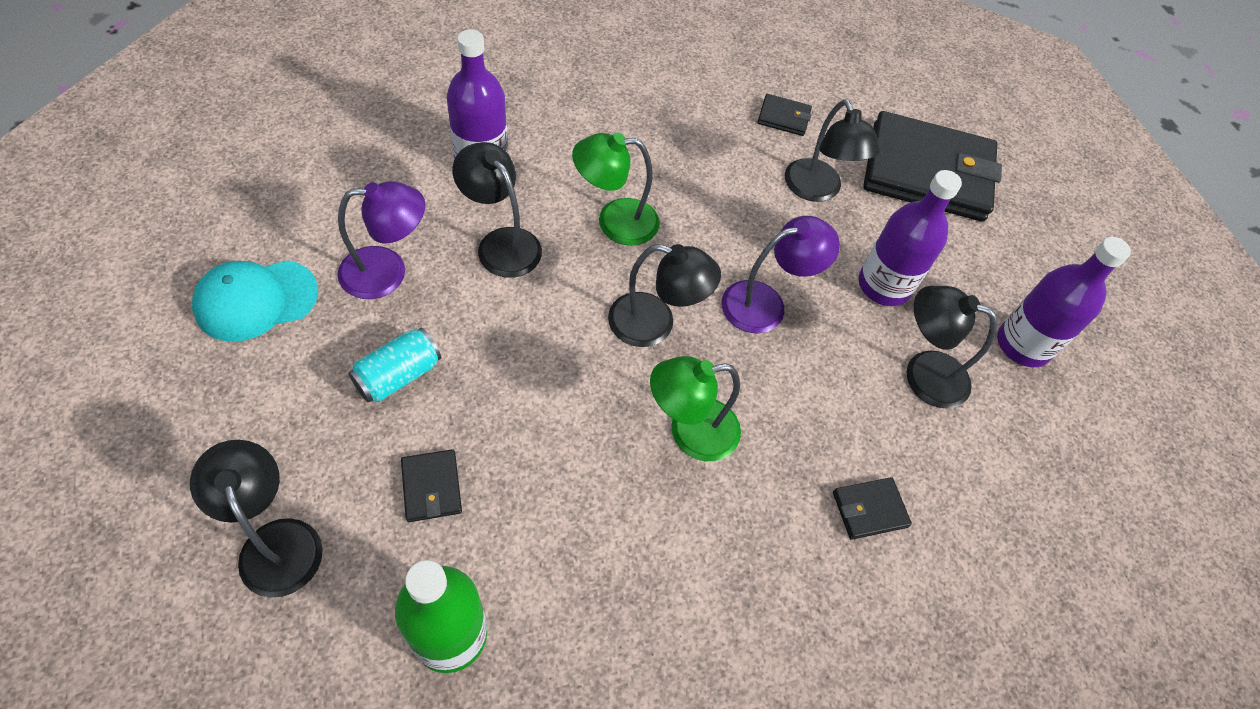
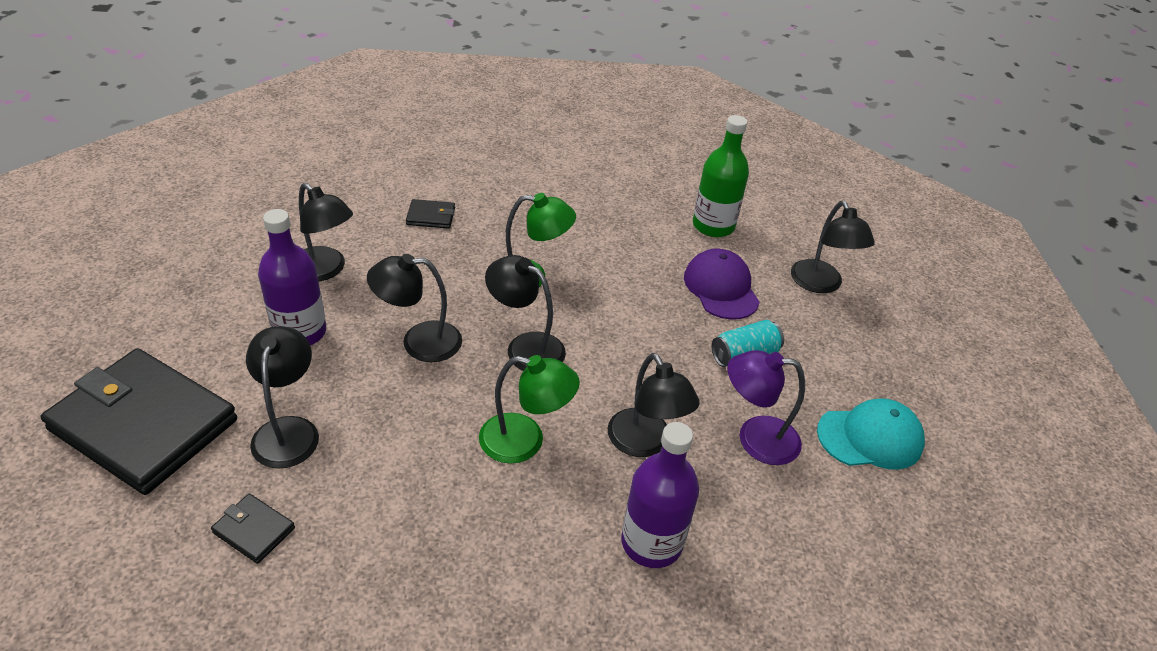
camera: 160 degrees left, 15 degrees down
(431, 487) = (721, 288): black wallet -> purple cap
(765, 303) = (419, 342): purple lamp -> black lamp
(1022, 345) = (222, 269): purple bottle -> none

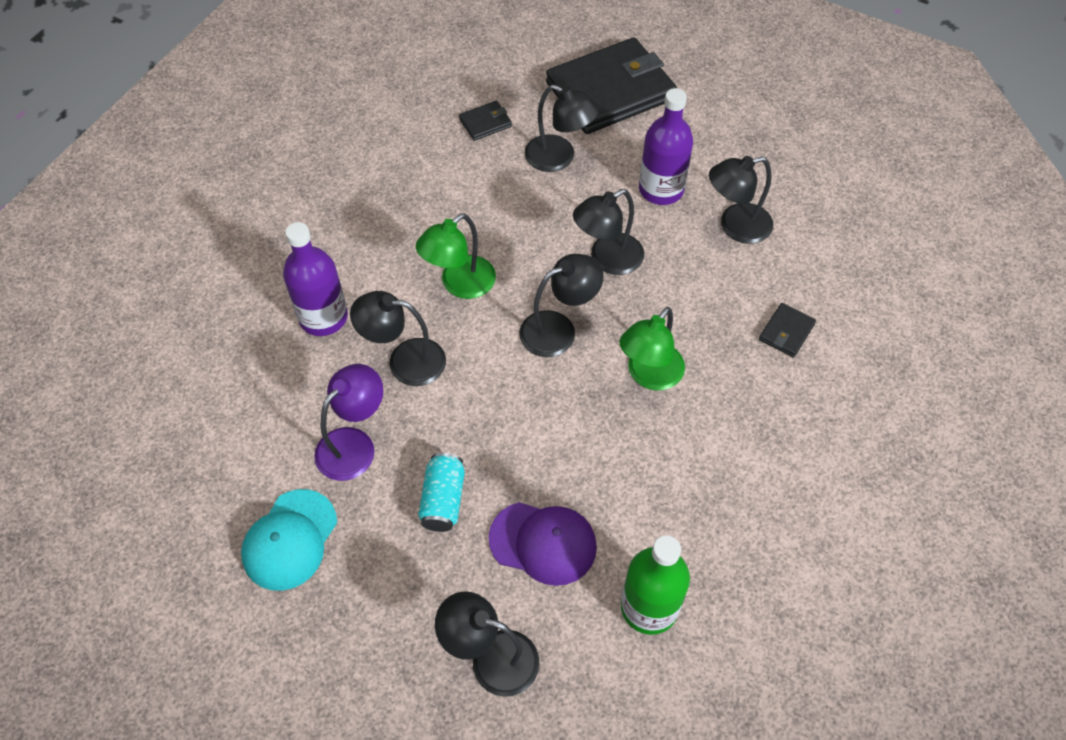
camera: 125 degrees right, 15 degrees up
(419, 342) = (607, 259): black lamp -> black lamp turned 150 degrees counterclockwise

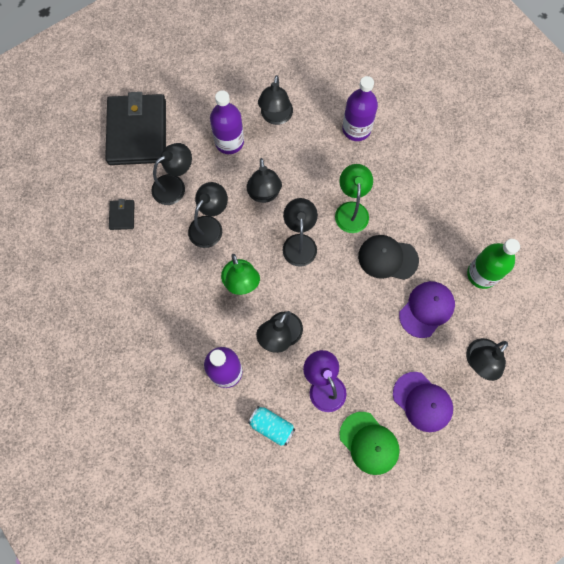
camera: 65 degrees left, 15 degrees up
(290, 539) = (369, 443): turquoise cap -> green cap
(386, 593) = (422, 402): none -> purple cap
(443, 500) = (380, 350): turquoise can -> turquoise can (272, 426)
(524, 217) = (210, 225): none -> black lamp
(598, 454) = (387, 258): none -> black cap
(649, 375) = (351, 210): green lamp -> green lamp turned 150 degrees counterclockwise
(786, 332) = (356, 129): black wallet -> purple bottle

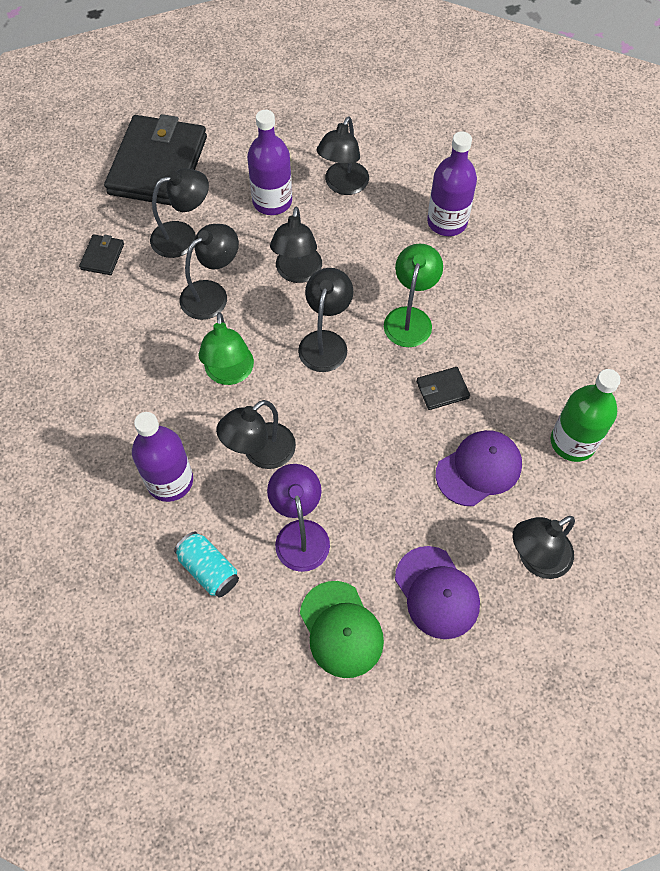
camera: 15 degrees right, 10 degrees down
(387, 258) = (442, 390): black cap -> black wallet

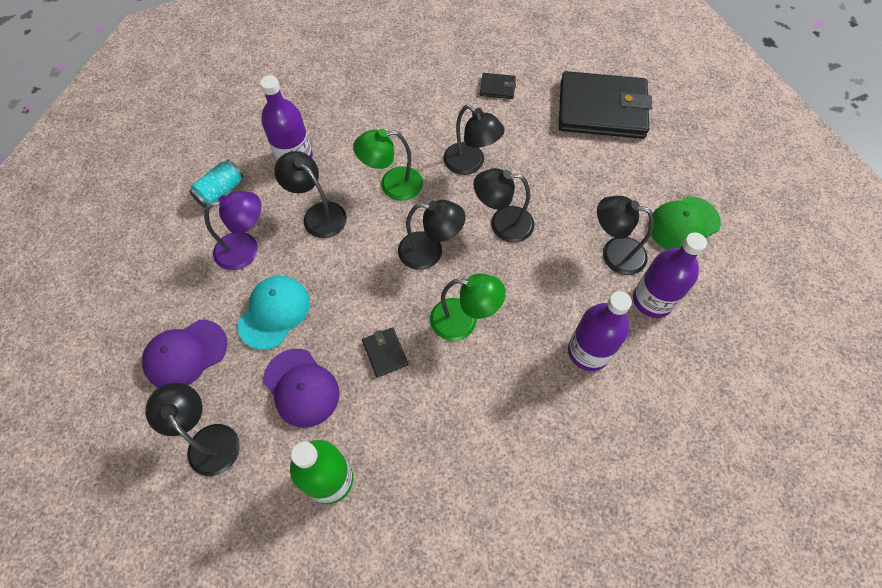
camera: 85 degrees right, 0 degrees up
(183, 237) = (527, 137): black lamp -> none
(272, 201) = (581, 197): purple bottle -> purple bottle (652, 300)
(341, 629) = (163, 284): green cap -> green cap (683, 224)
(389, 499) = (274, 312): none -> turquoise cap

